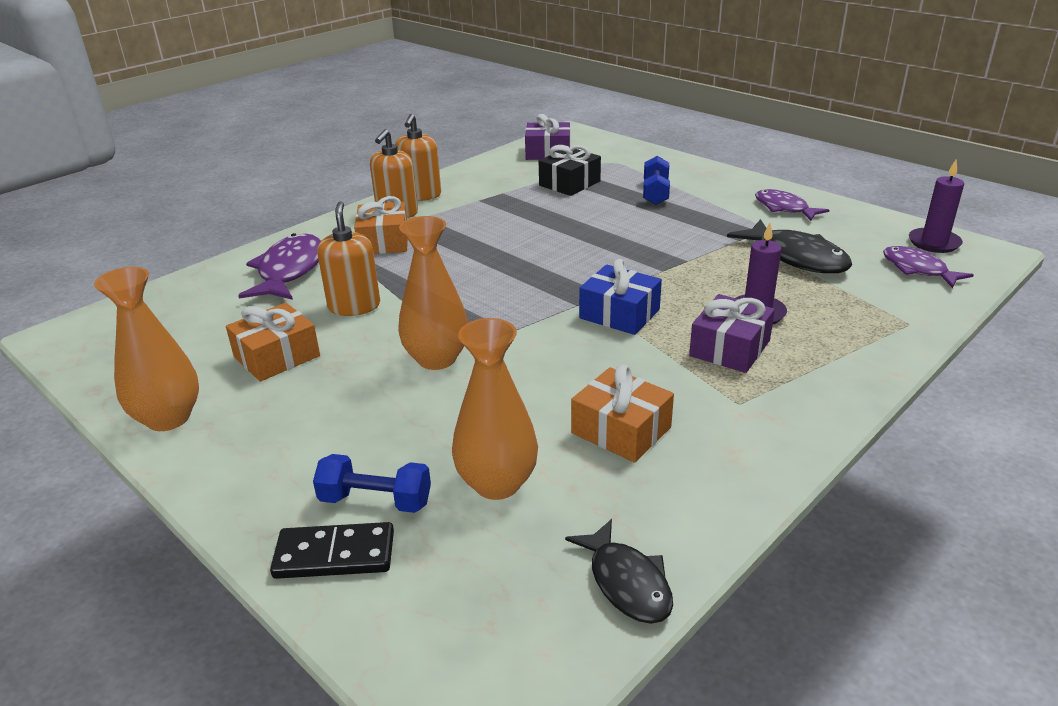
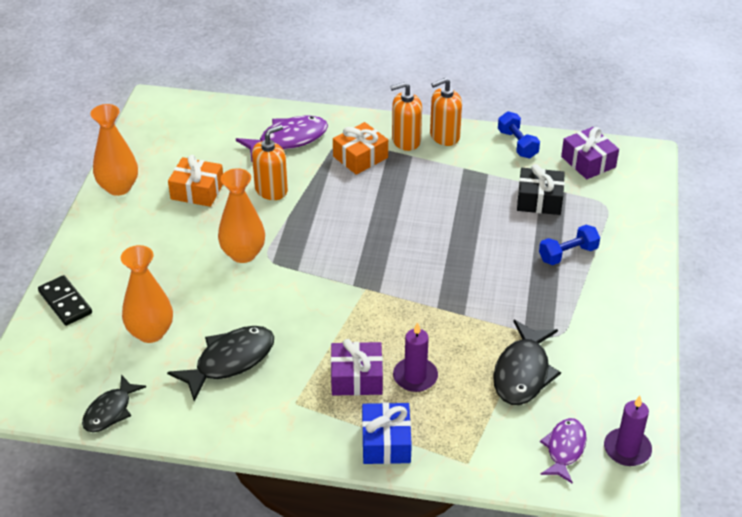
camera: 55 degrees right, 10 degrees up
(375, 501) = (109, 296): blue dumbbell -> blue dumbbell (517, 144)
(619, 314) = (358, 309): blue gift -> blue gift (386, 442)
(621, 430) = (230, 361): orange gift -> black fish
(784, 208) = (611, 339): purple fish -> none

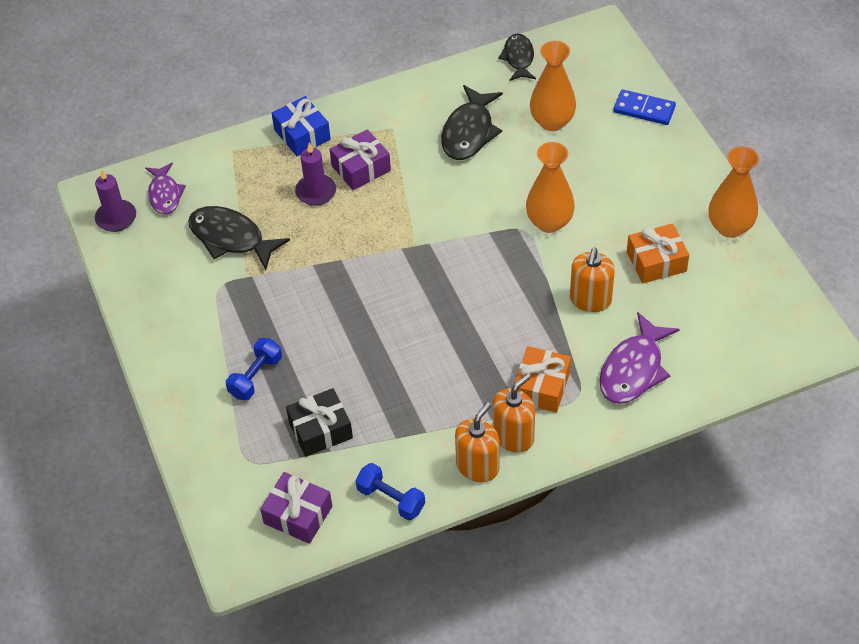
camera: 150 degrees right, 10 degrees up
(65, 302) = (644, 109): black domino -> blue domino
(523, 372) = (231, 238): black fish -> black fish turned 45 degrees counterclockwise

